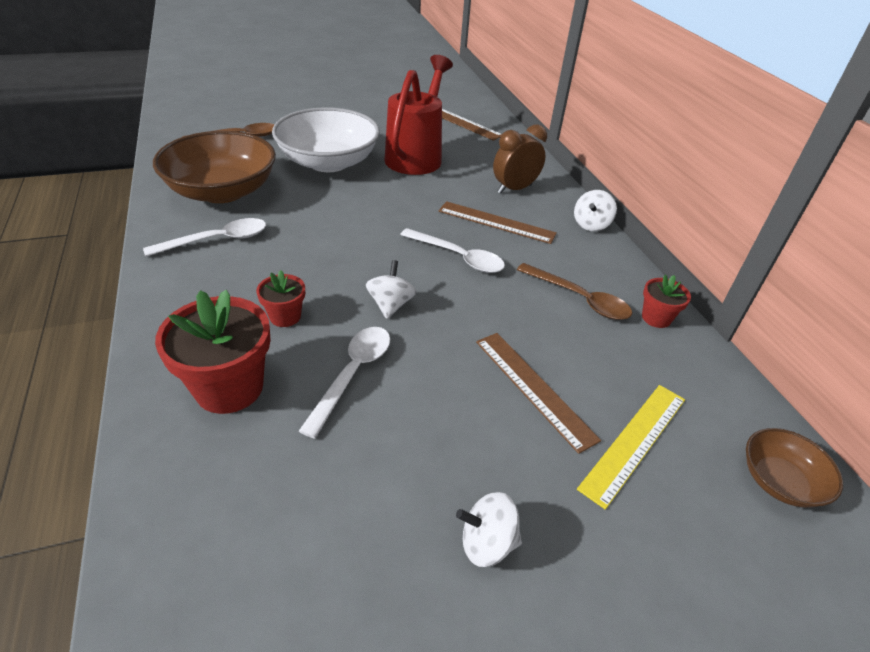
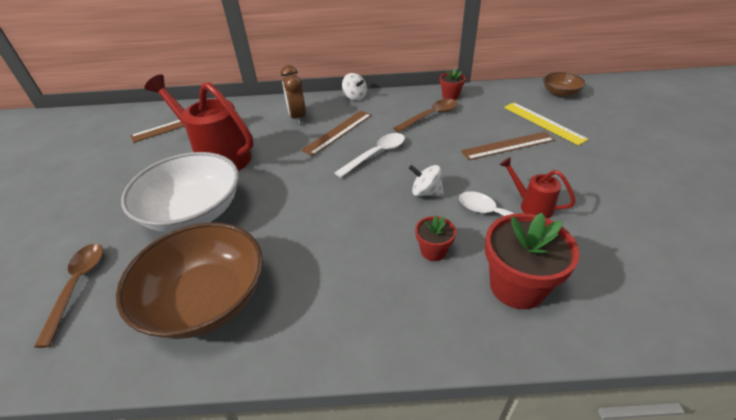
camera: 70 degrees left, 0 degrees up
(217, 240) = (305, 301): white spoon -> none
(383, 410) = (531, 206): none -> red watering can
(487, 543) = (619, 178): white spinning top -> none

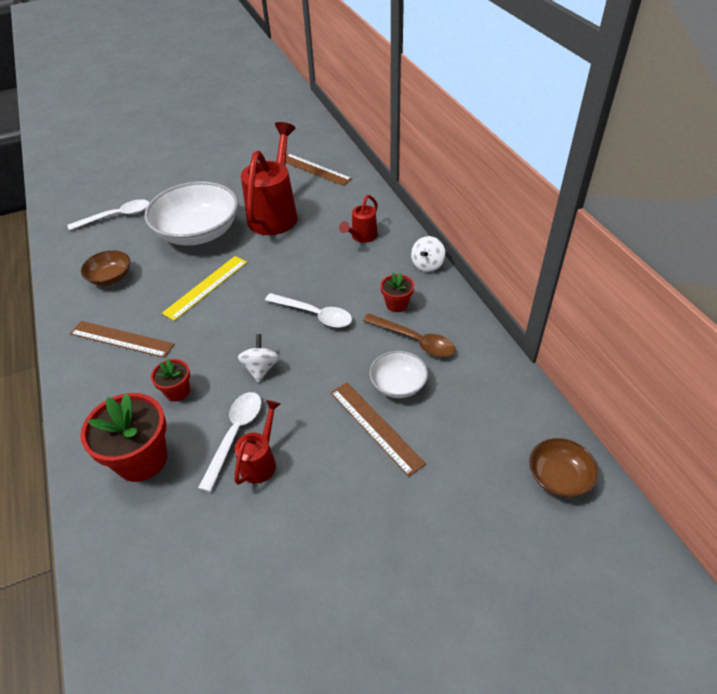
camera: 70 degrees right, 5 degrees up
(78, 286) = (116, 216): brown spoon -> white spoon
(206, 299) = (111, 277): brown bowl -> brown bowl, size x0.49
(297, 117) = (362, 237): brown clock -> red watering can
(338, 132) = (346, 274): brown ruler -> brown ruler (122, 339)
(450, 96) = (476, 349): red flower pot -> red flower pot (397, 304)
(470, 130) = (398, 384): none -> white bowl
(543, 122) = (451, 460): yellow ruler -> yellow ruler (206, 287)

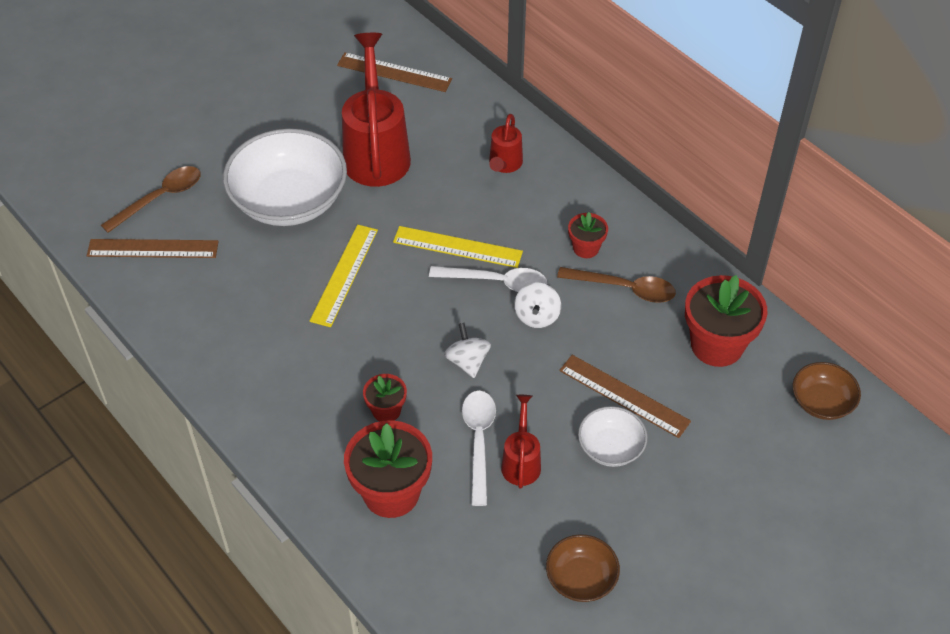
camera: 20 degrees left, 5 degrees up
(111, 277) = (211, 288): brown bowl -> brown bowl (581, 578)
(116, 216) = (160, 198): white spoon -> brown spoon
(122, 339) = (279, 364): brown ruler -> brown ruler (153, 248)
(298, 284) = (457, 247): none -> yellow ruler
(398, 384) = (628, 344): white bowl -> white bowl (611, 447)
(427, 265) = (600, 188): white spinning top -> white spinning top (537, 316)
(476, 403) = (717, 345): none -> red flower pot

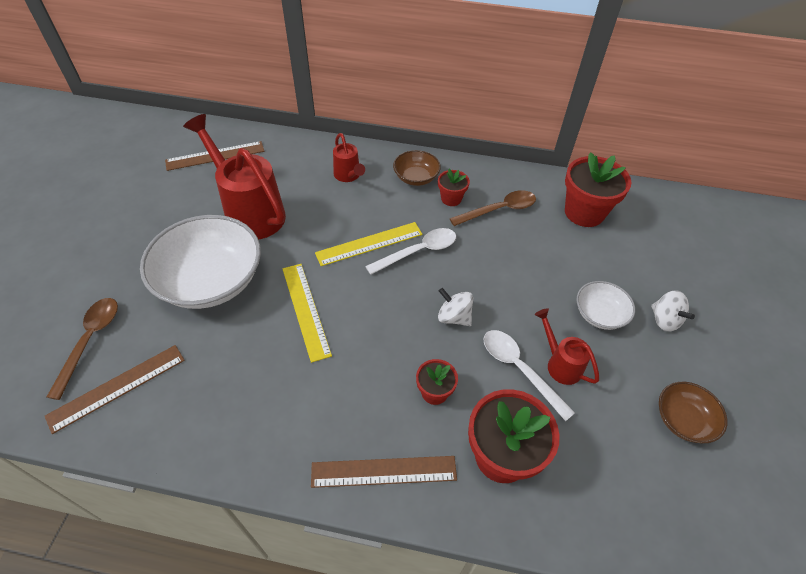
camera: 40 degrees left, 0 degrees up
(537, 316) = (466, 258): white spinning top -> white spinning top (664, 320)
(624, 395) = (570, 275): brown ruler -> brown ruler (384, 471)
(822, 402) = (669, 211): brown bowl -> brown bowl (416, 177)

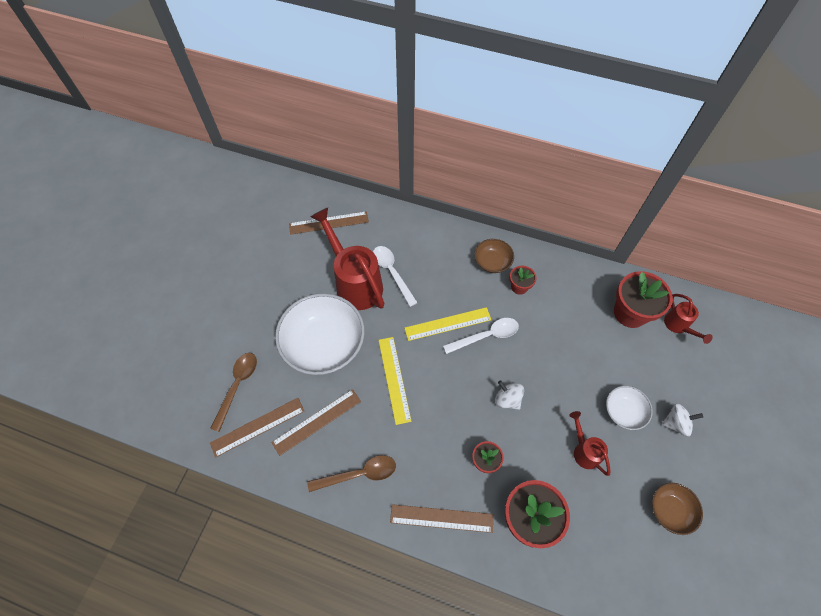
camera: 10 degrees right, 10 degrees up
(202, 371) = (317, 422): none -> brown ruler
(348, 176) = (436, 254): red watering can -> red watering can (678, 326)
(499, 210) = (558, 302): brown spoon -> brown spoon (359, 474)
(519, 369) = (551, 451): white spoon -> white spoon (392, 272)
(664, 320) = (676, 423): white spinning top -> white spinning top turned 75 degrees counterclockwise

